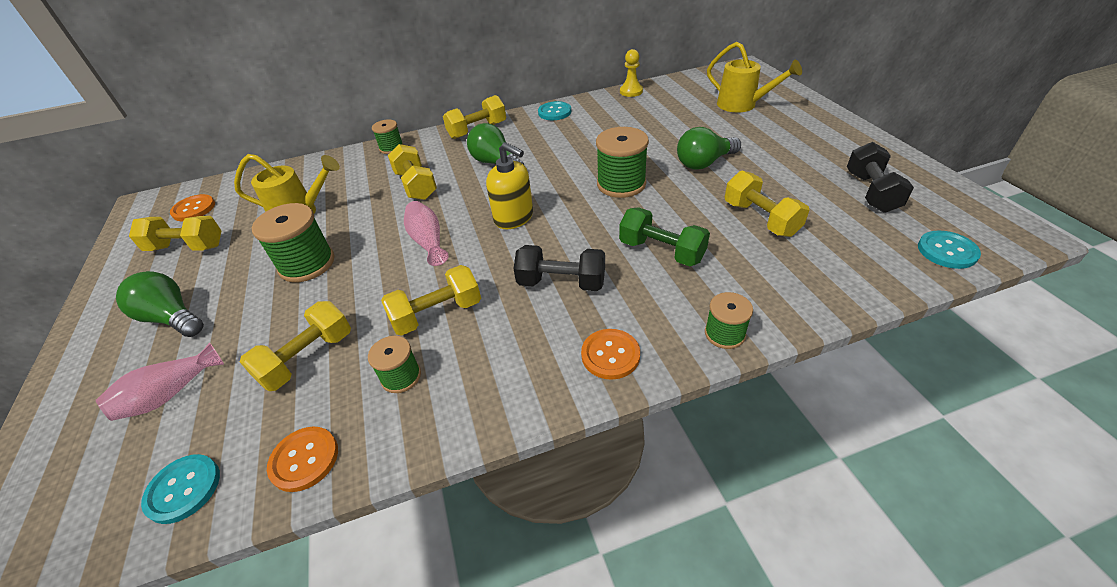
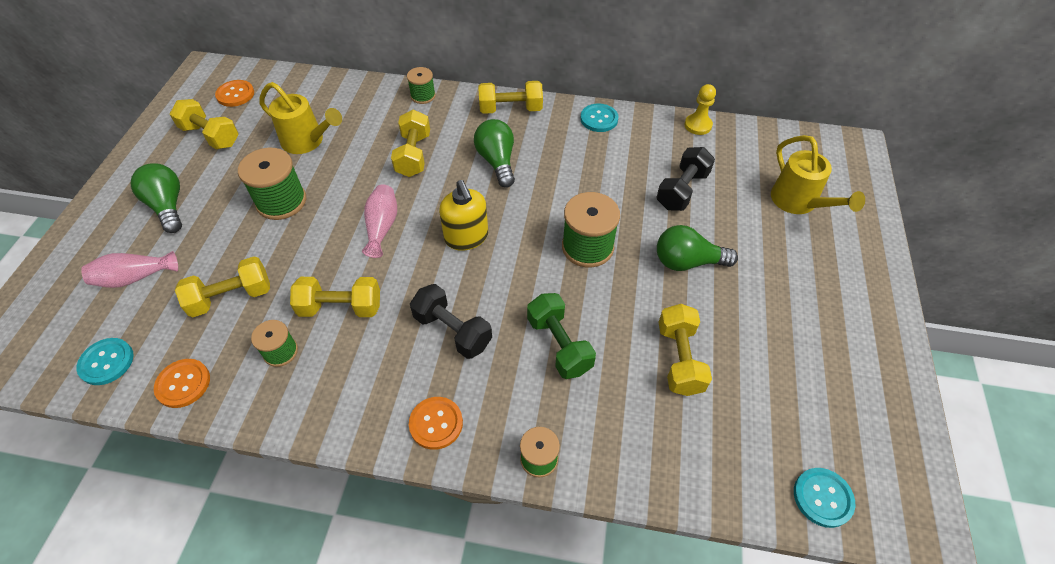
camera: 25 degrees right, 10 degrees up
(871, 192) = (820, 388): black dumbbell -> black dumbbell (682, 190)

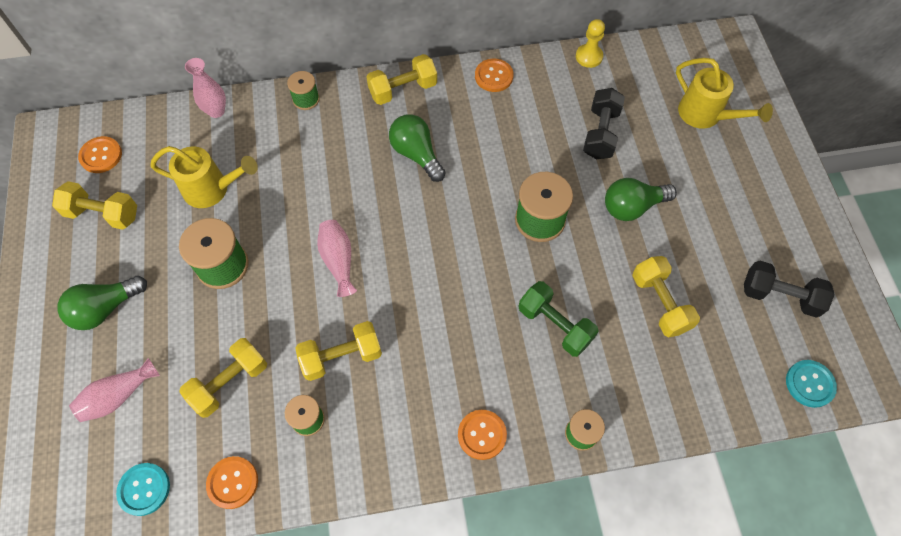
camera: 20 degrees left, 10 degrees up
(168, 206) = (105, 309): green light bulb -> green light bulb turned 75 degrees counterclockwise
(344, 86) = (216, 111): none -> pink vase
(413, 155) = (330, 172): yellow dumbbell -> none
(452, 331) = (456, 344): black dumbbell -> black dumbbell (779, 296)
(466, 237) = (425, 246): yellow soap dispenser -> none
(599, 119) = (494, 76): turquoise button -> orange button

